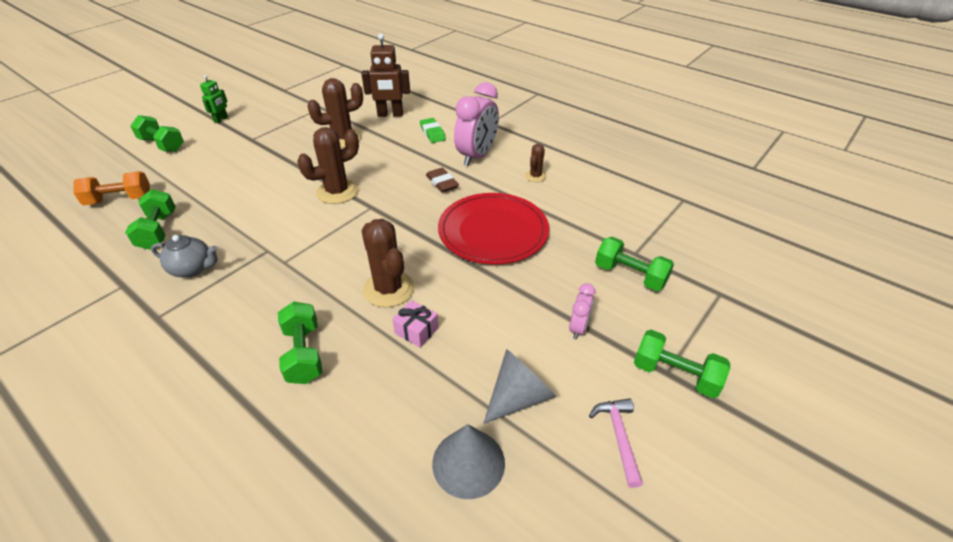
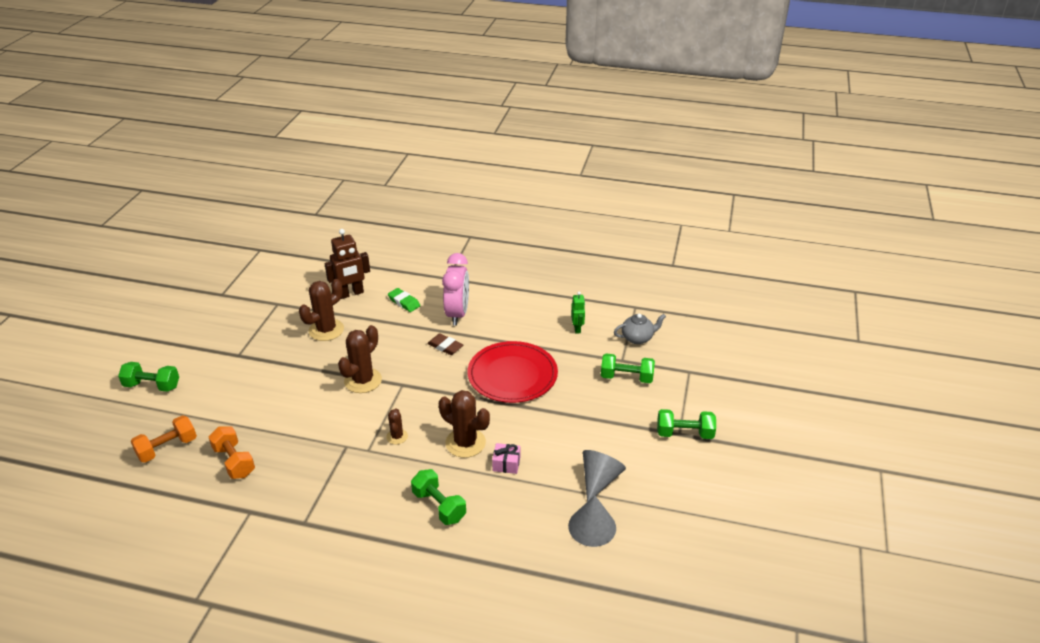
camera: 25 degrees left, 5 degrees down
(158, 231) = (234, 461): green dumbbell -> orange dumbbell
(193, 269) = (297, 480): grey teapot -> grey teapot (637, 338)
(221, 119) = (187, 343): green robot -> green robot (577, 328)
(535, 176) = (516, 319): brown cactus -> brown cactus (397, 437)
(578, 328) = (612, 425): pink clock -> none
(618, 436) = (669, 480): pink hammer -> none

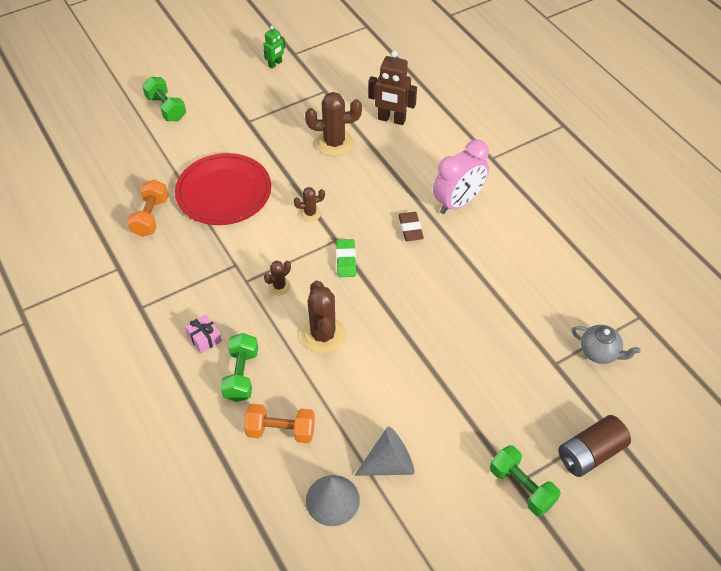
camera: 45 degrees right, 15 degrees up
(167, 448) = (123, 171): orange dumbbell -> orange dumbbell (281, 431)
(363, 380) = (310, 213): brown cactus -> brown cactus, size x0.54
(404, 302) = (425, 158): green eraser -> green eraser (346, 260)
(506, 464) = (332, 382): pink gift -> pink gift (204, 338)
(512, 375) = (435, 300): red plate -> red plate (223, 192)
(577, 328) = (551, 297): green robot -> green robot (275, 64)
(626, 377) = (536, 385): green dumbbell -> none
(696, 390) = (590, 453): none -> brown battery

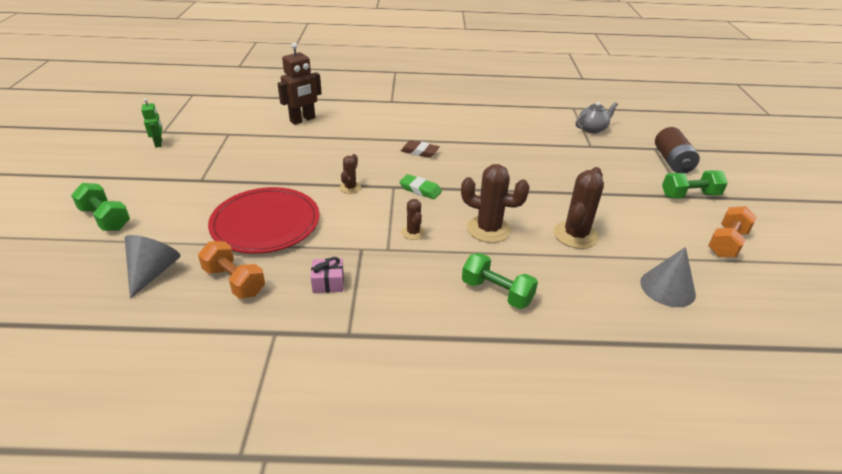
camera: 60 degrees left, 15 degrees down
(166, 108) = (105, 219): green dumbbell -> green dumbbell turned 45 degrees clockwise
(204, 338) = (432, 301): pink gift -> pink gift (328, 283)
(281, 431) = (577, 291): orange dumbbell -> orange dumbbell (726, 243)
(334, 143) = (290, 150): brown cactus -> brown cactus (575, 235)
(389, 463) = (643, 244): grey cone -> grey cone (153, 272)
(458, 202) = (417, 126): pink clock -> none

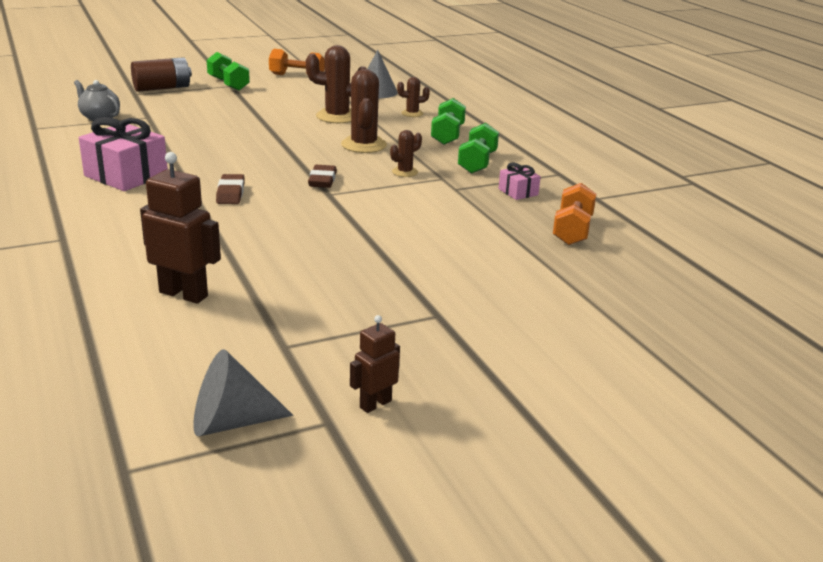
camera: 115 degrees left, 10 degrees down
(105, 219) = (593, 347): green dumbbell -> green dumbbell (477, 163)
(153, 272) = (619, 274): grey cone -> grey cone (230, 422)
(159, 143) = (375, 404): green robot -> brown robot
(265, 223) = (474, 242): red plate -> none
(350, 188) = (355, 215): brown cactus -> brown cactus (412, 113)
(420, 189) = (322, 180): green eraser -> brown eraser
(471, 125) = (126, 175): none -> pink gift

